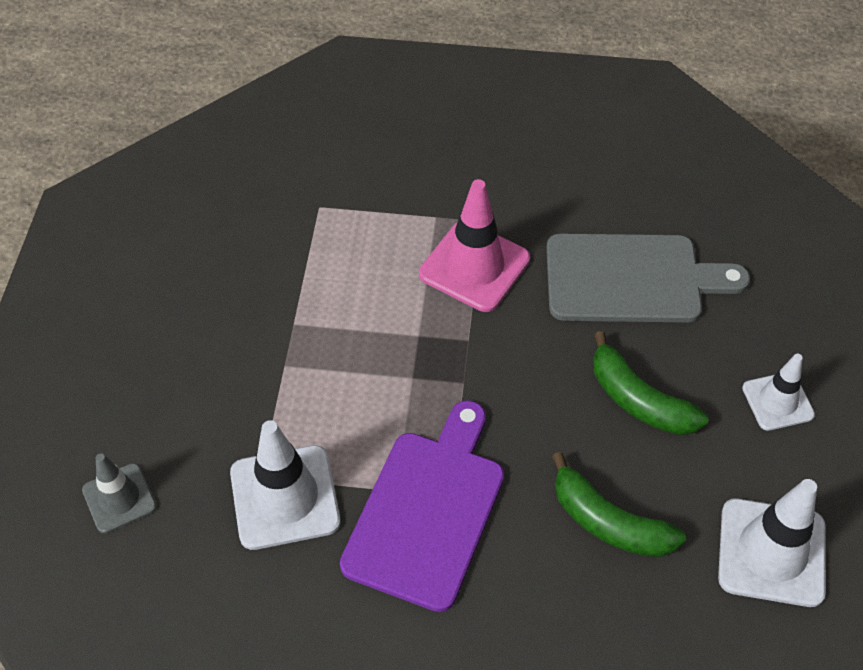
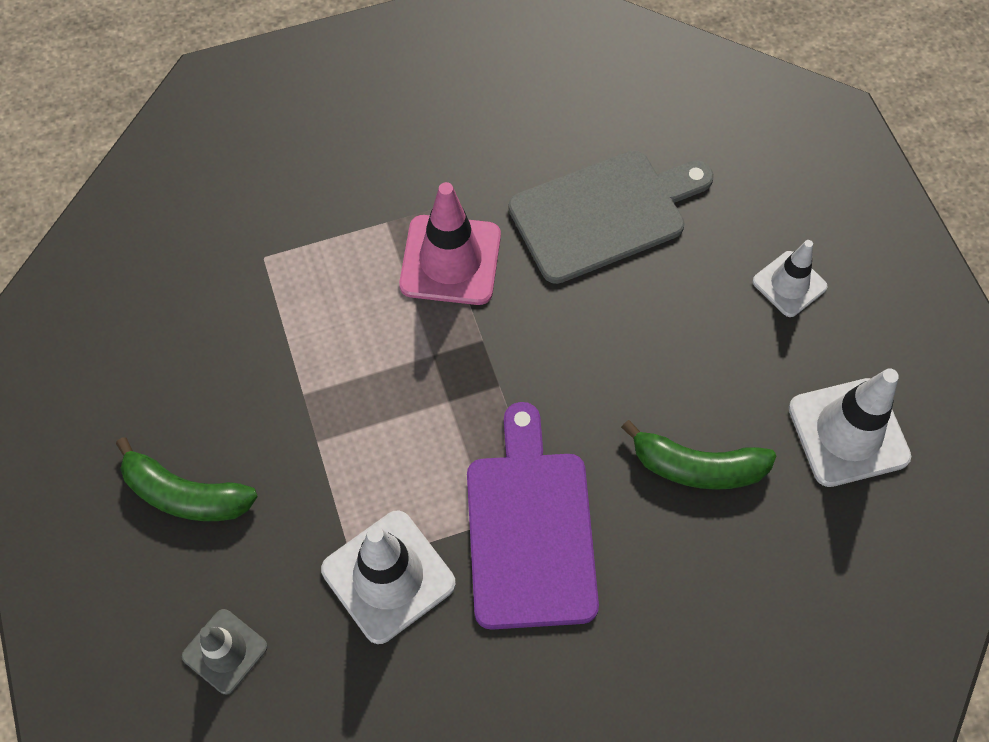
camera: 25 degrees left, 10 degrees up
(638, 400) = (667, 335): green banana -> green banana (185, 494)

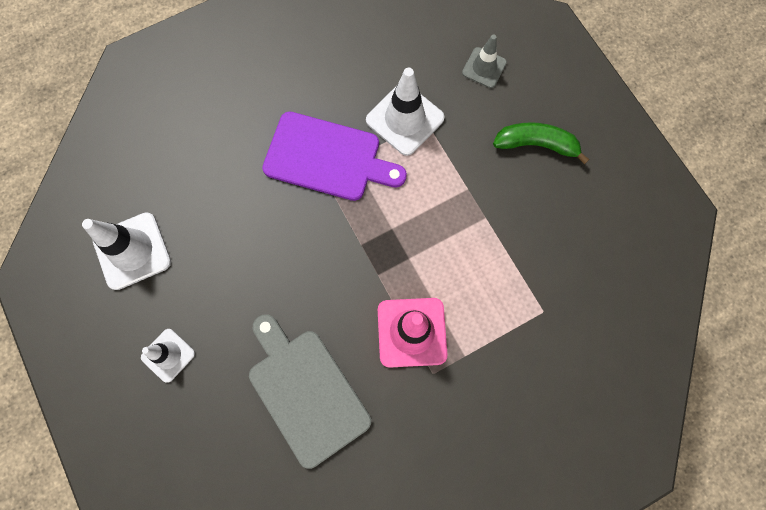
camera: 170 degrees right, 10 degrees up
(530, 529) = (327, 158): purple cutting board -> purple cutting board turned 60 degrees counterclockwise
(604, 214) = (306, 391): grey cutting board -> grey cutting board turned 90 degrees clockwise
(697, 467) = (229, 212): green banana -> none

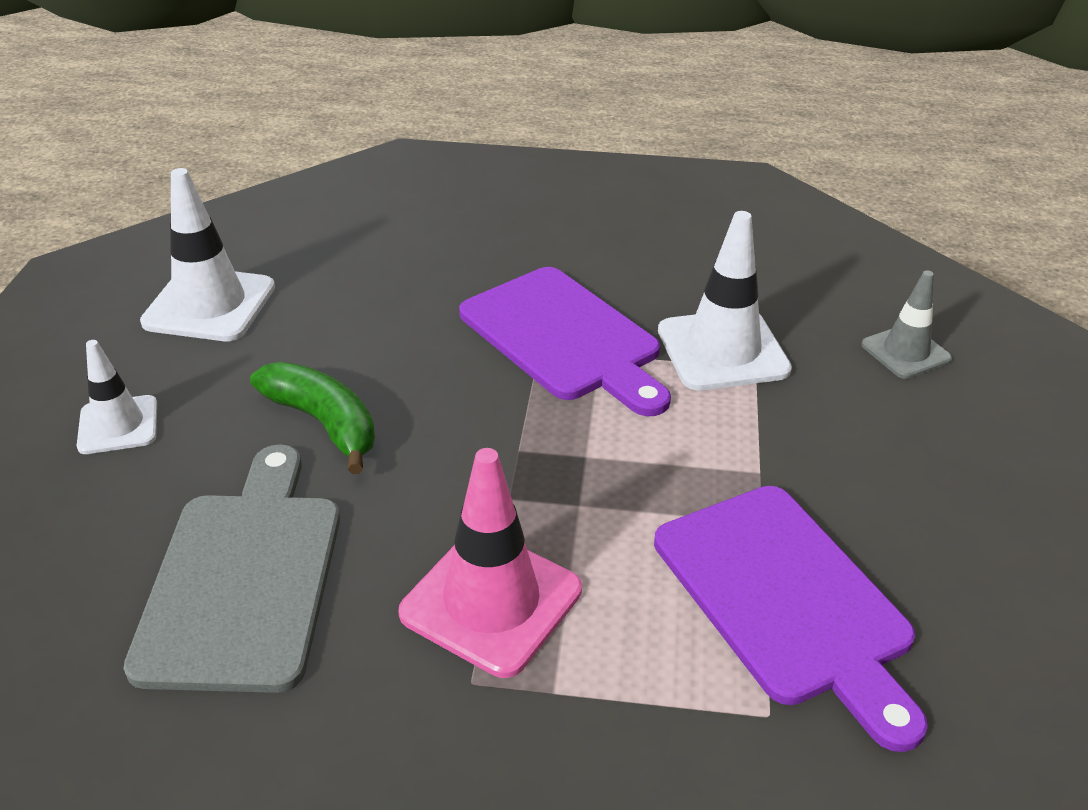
camera: 35 degrees right, 35 degrees down
(518, 252) = (786, 599): none -> purple cutting board
(536, 144) = (934, 477): green banana -> green banana (324, 423)

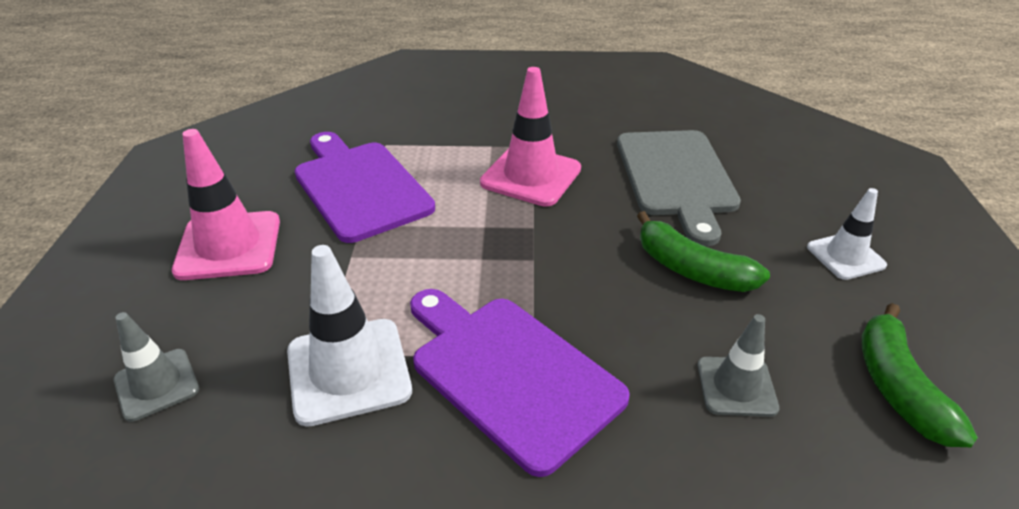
camera: 175 degrees right, 0 degrees up
(209, 305) = (897, 386): white traffic cone -> green banana
(356, 314) = (736, 386): none -> grey traffic cone
(937, 501) = (229, 246): none -> pink traffic cone

